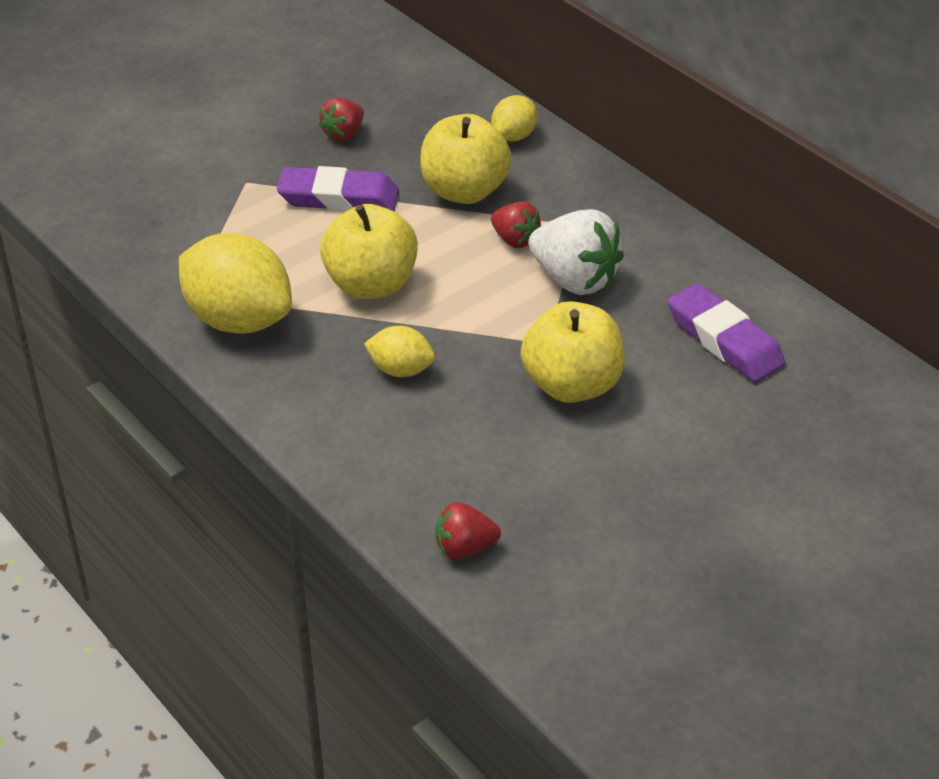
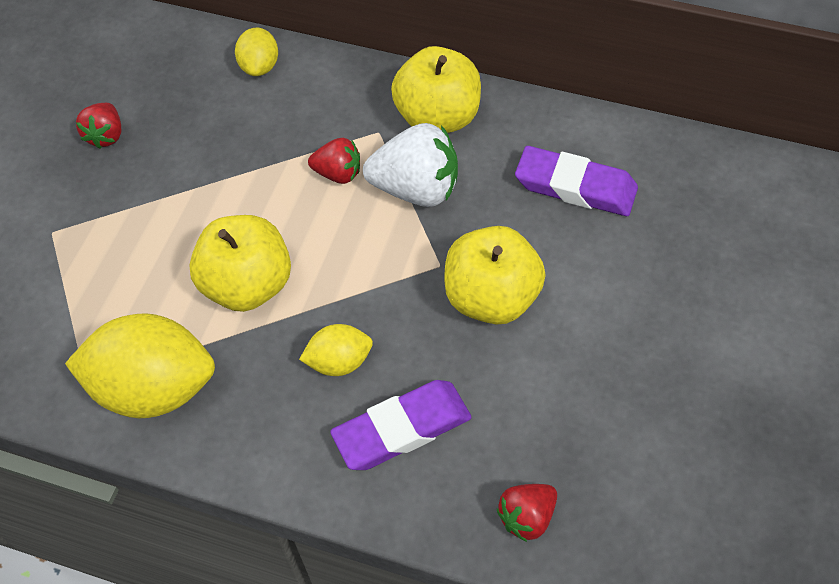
camera: 30 degrees left, 15 degrees up
(338, 197) = (151, 206): purple eraser -> purple eraser (402, 429)
(464, 191) = (258, 144): yellow apple -> yellow apple (437, 117)

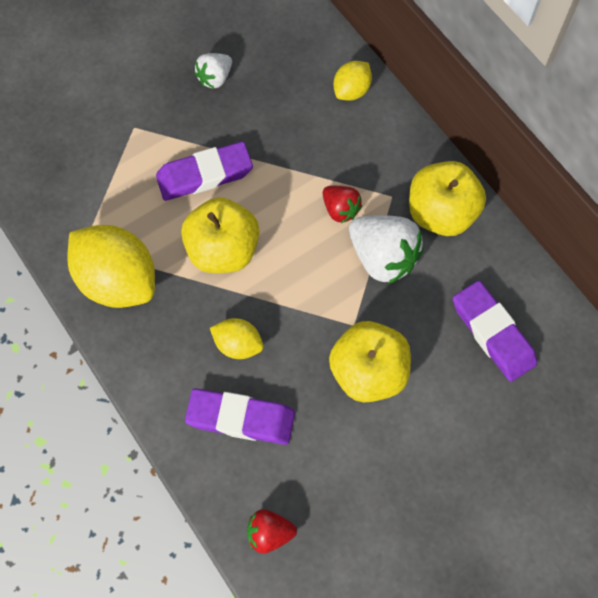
camera: 35 degrees right, 10 degrees up
(106, 136) = (215, 78): red strawberry -> white strawberry
(169, 228) = (205, 175): none -> purple eraser

